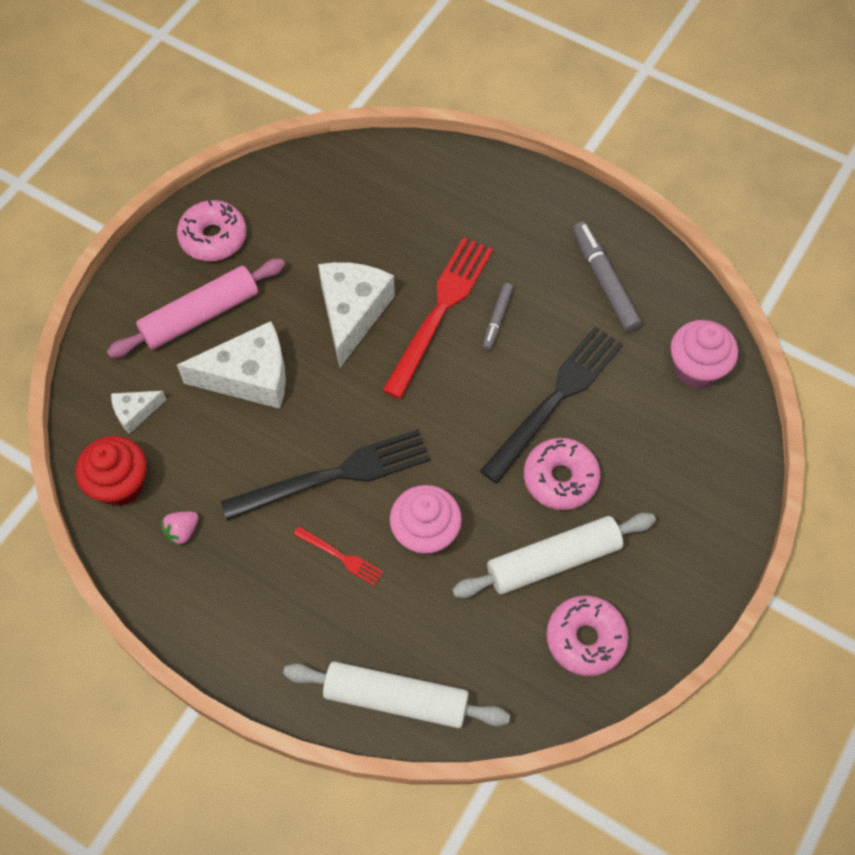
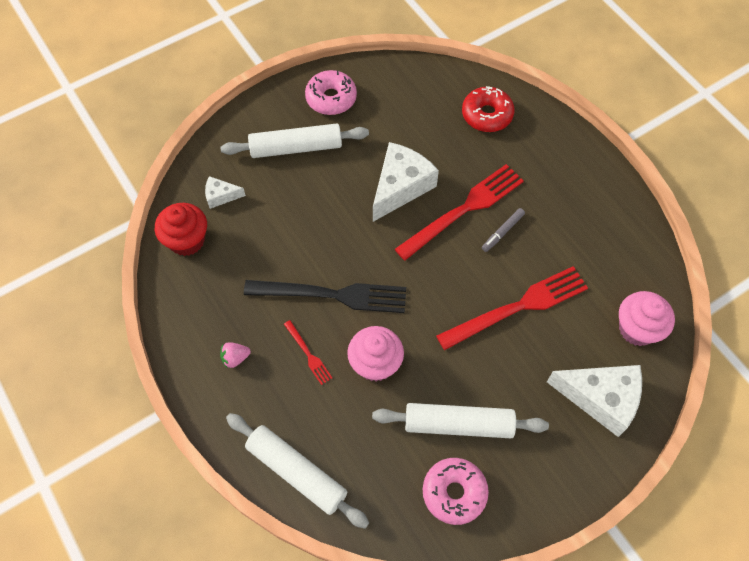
camera: 25 degrees right, 0 degrees up
(182, 531) = (211, 289): pink strawberry -> pink strawberry (235, 358)
(200, 315) = (296, 147): pink rolling pin -> white rolling pin
(249, 377) = (308, 202): white cheese -> white cheese (601, 398)
(412, 187) = (487, 115): none -> red donut
(555, 399) = (518, 307): black fork -> red fork
(560, 478) = (493, 366): pink donut -> none
(604, 281) = (597, 236): grey marker -> none

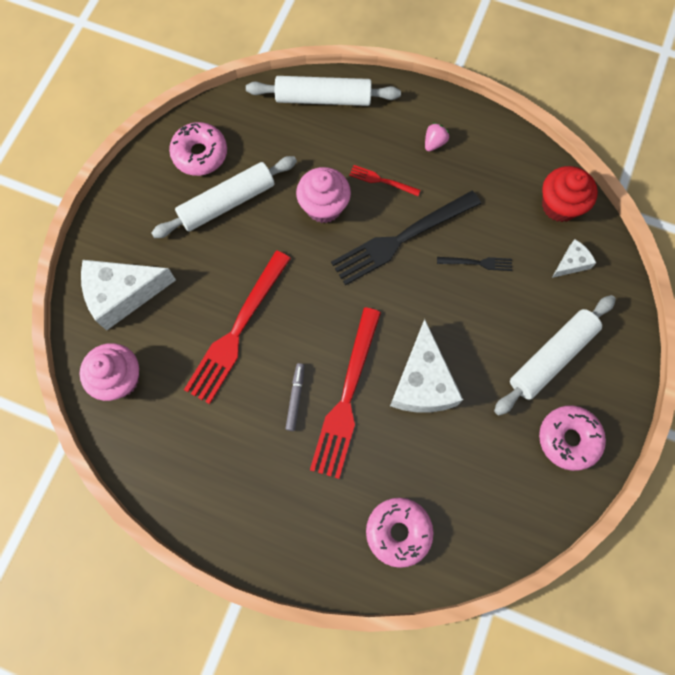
camera: 145 degrees right, 10 degrees up
(289, 239) = (477, 263): none -> black fork
(487, 115) = (398, 532): red donut -> pink donut

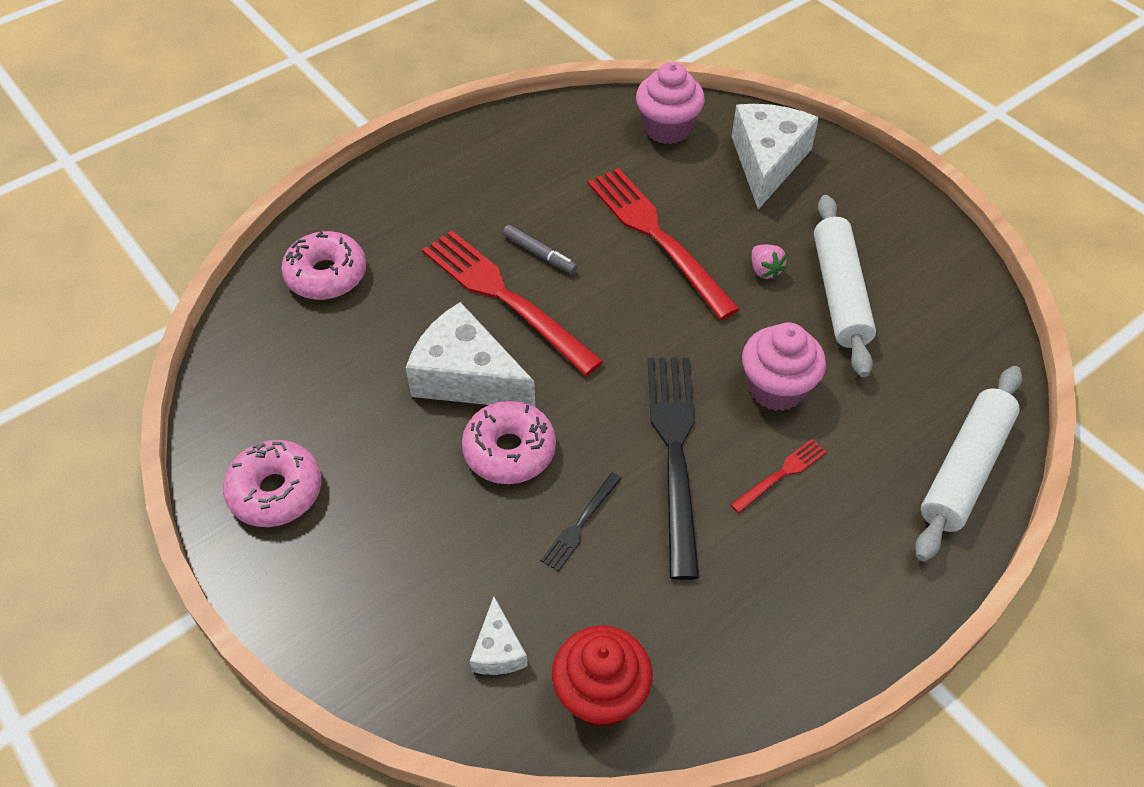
camera: 120 degrees right, 20 degrees down
(200, 154) = (931, 294): pink donut -> pink donut (509, 450)
(434, 143) = (812, 576): pink strawberry -> pink strawberry (765, 270)
(552, 357) = (387, 536): white rolling pin -> none

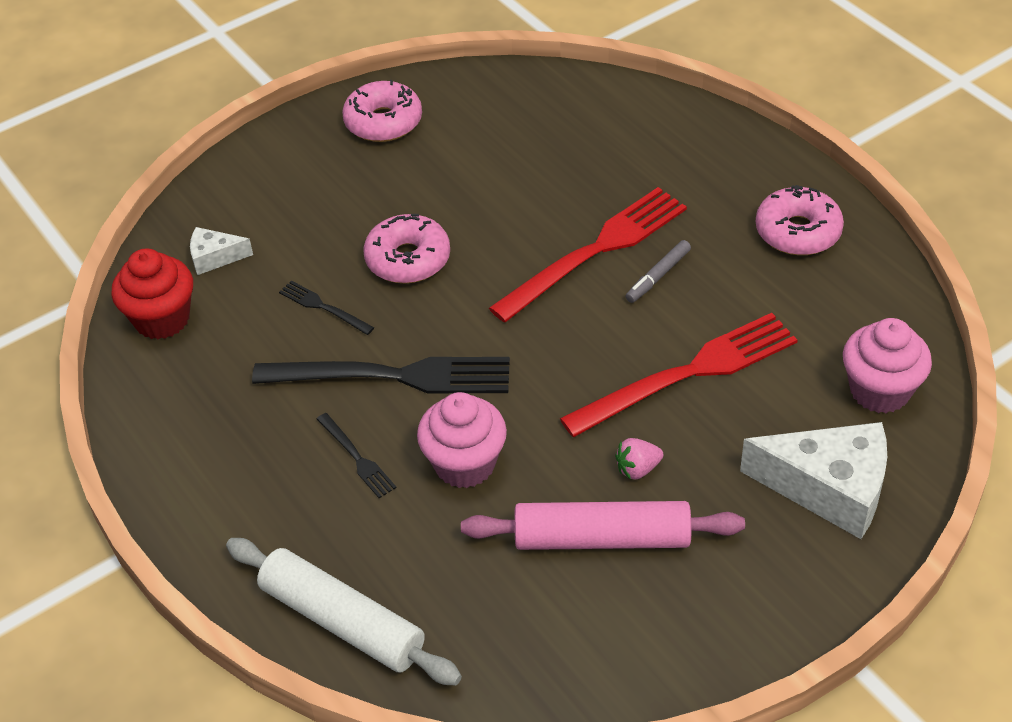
camera: 95 degrees right, 5 degrees down
(326, 275) = (625, 127): pink donut -> pink donut (797, 232)
(466, 377) = (495, 228): white cheese -> none
(781, 474) = (357, 458): red fork -> black fork
(839, 293) = (602, 538): white rolling pin -> pink rolling pin

